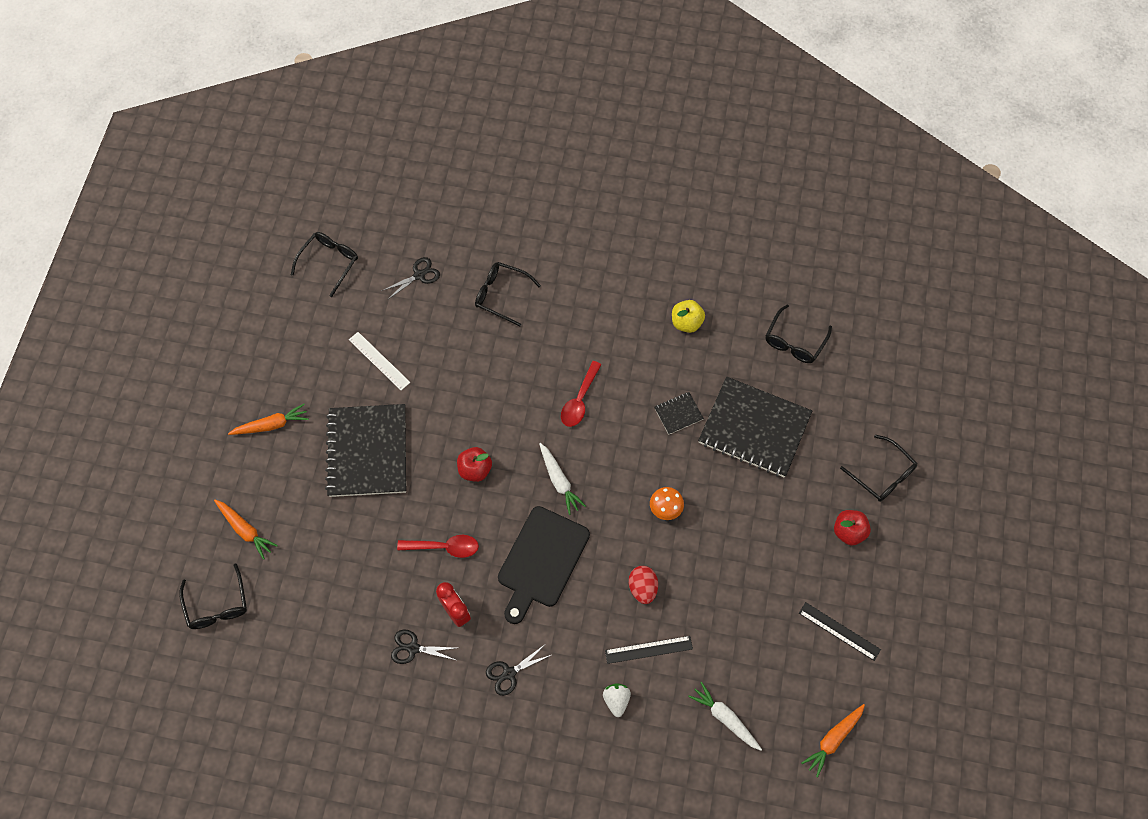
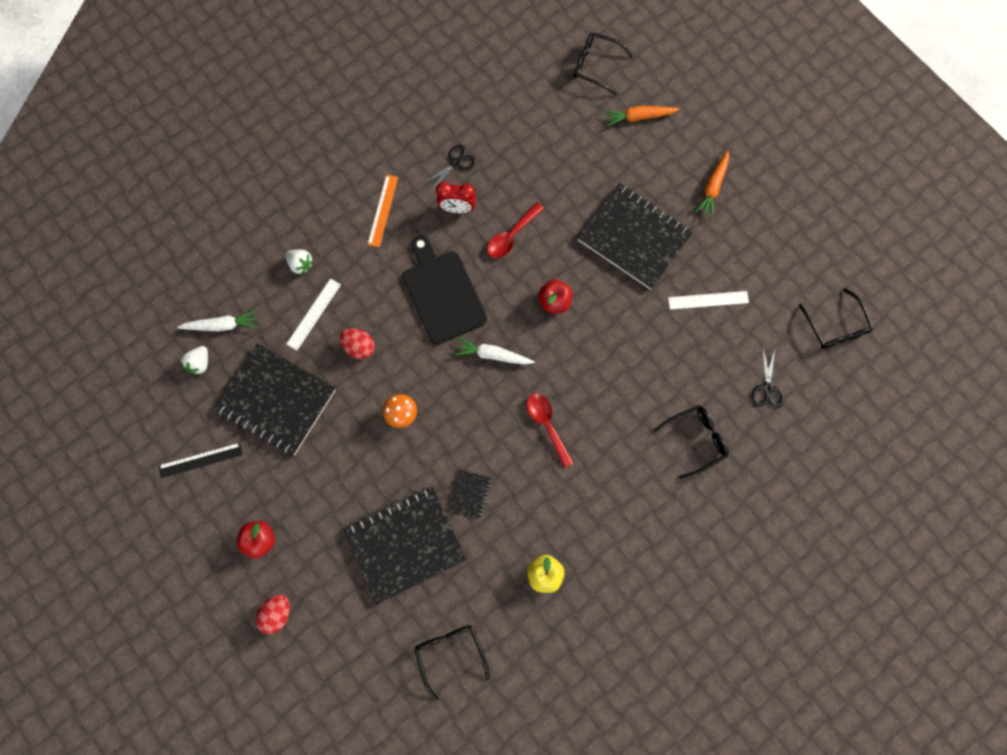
camera: 130 degrees right, 10 degrees up
(509, 673) = (383, 210): black scissors -> orange ruler
(648, 650) = (313, 314): black ruler -> white ruler
(742, 615) = (276, 400): none -> black notebook
(770, 706) = (200, 363): none -> white strawberry
(833, 740) = (139, 385): orange carrot -> none
(882, 474) = (277, 613): black glasses -> red egg

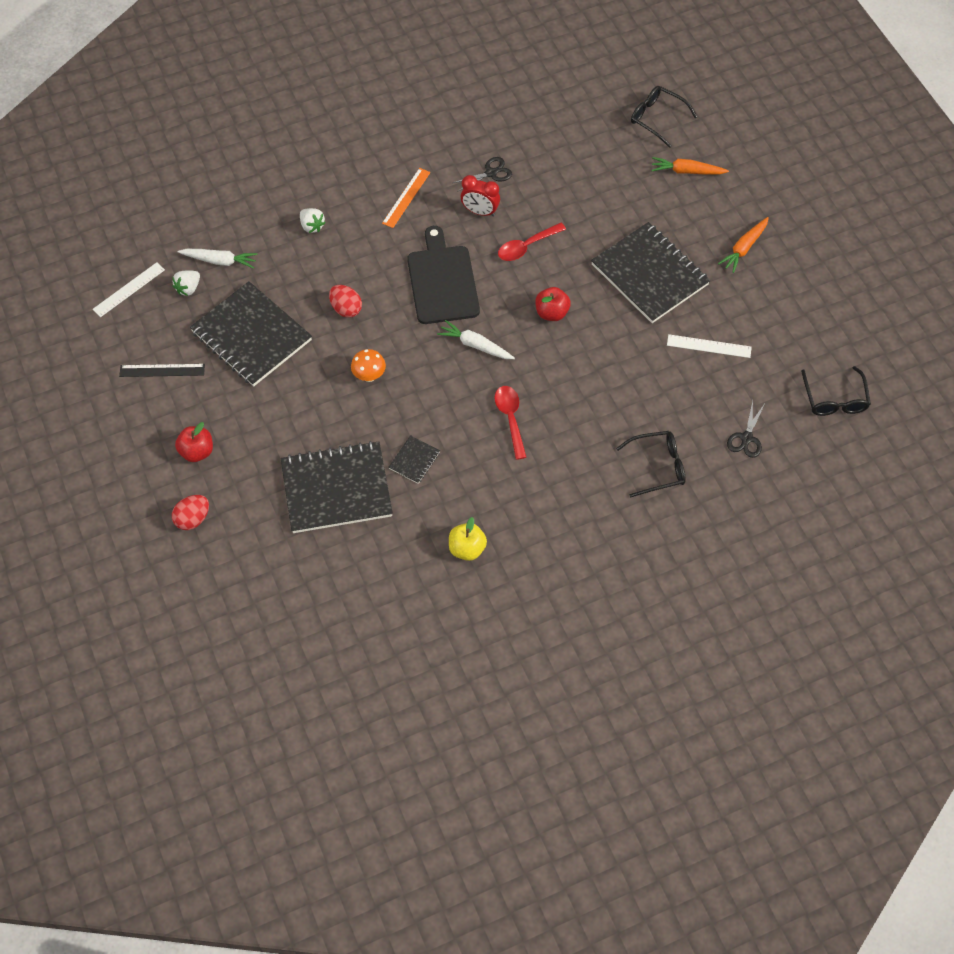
camera: 15 degrees right, 15 degrees down
(313, 314) = (310, 271): white ruler -> white ruler (129, 289)
(450, 653) = (350, 596): black glasses -> none

